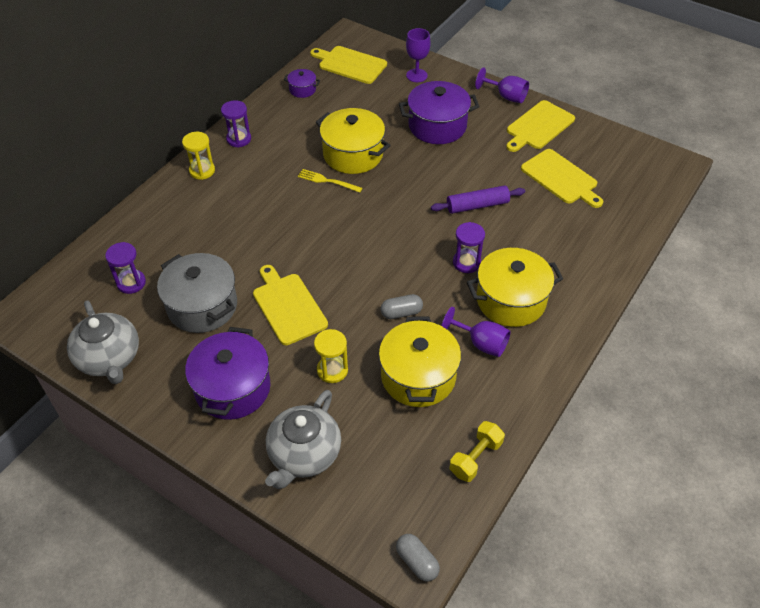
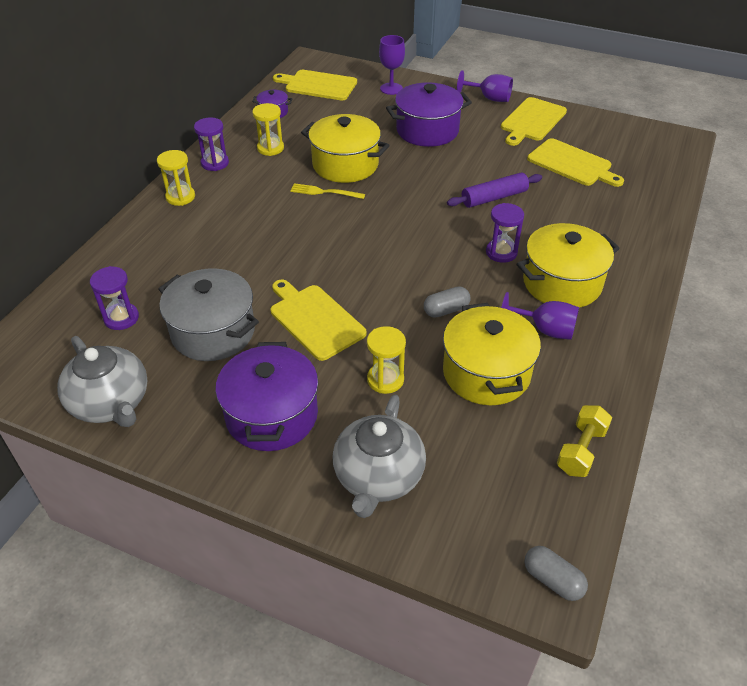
camera: 10 degrees left, 5 degrees down
(291, 129) = (270, 148): none -> yellow hourglass

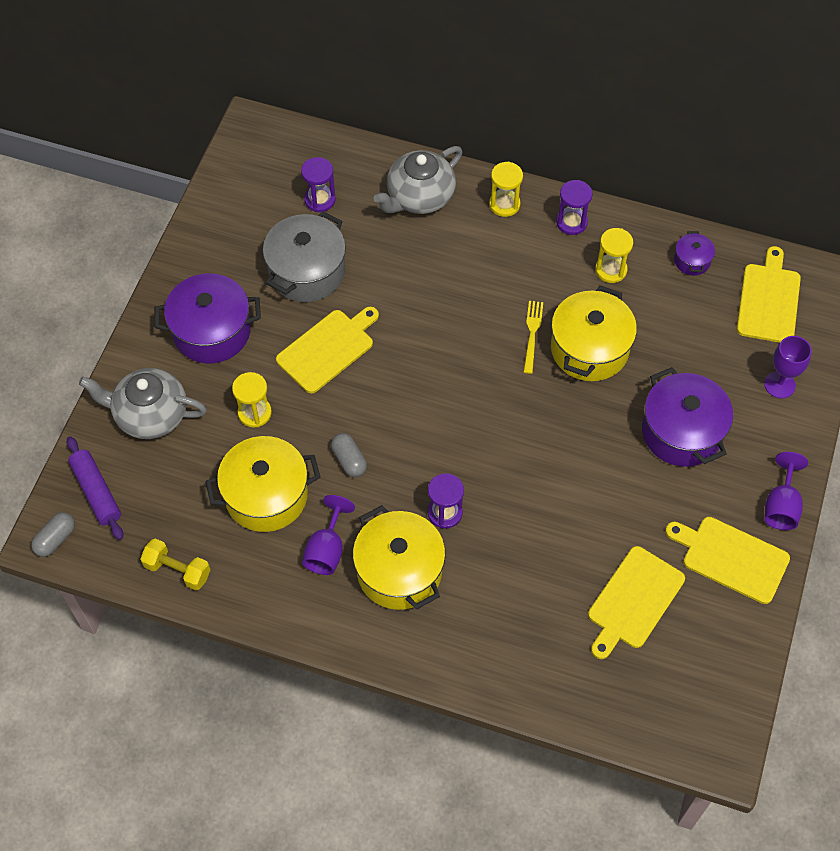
camera: 85 degrees right, 15 degrees up
(111, 403) = (222, 218): grey teapot -> grey teapot (419, 197)
(494, 197) = (546, 507): purple rolling pin -> purple rolling pin (97, 492)

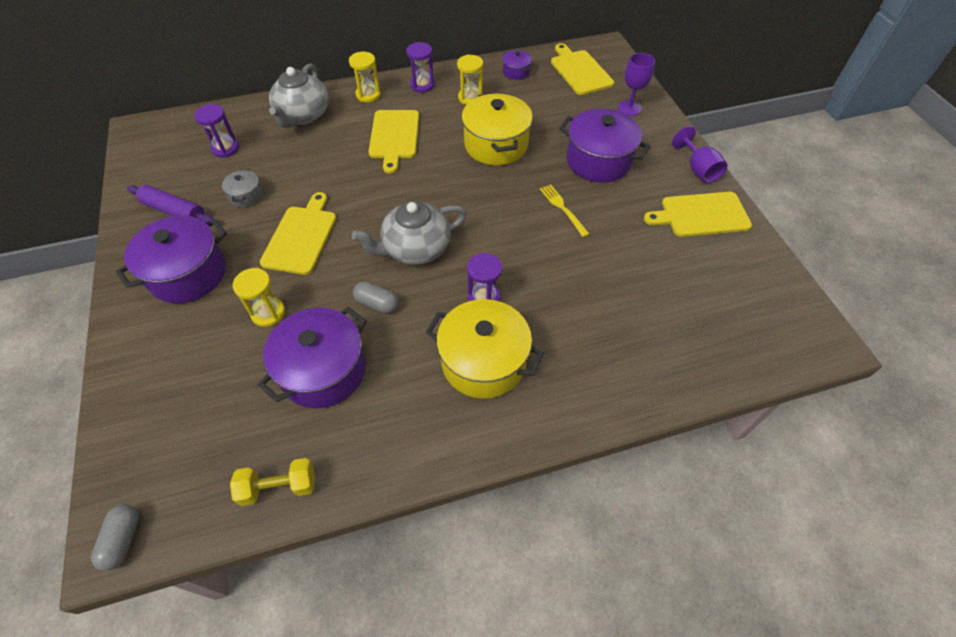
camera: 35 degrees left, 5 degrees down
(97, 492) = (147, 465): purple rolling pin -> purple rolling pin (174, 211)
(150, 415) = (166, 367): grey teapot -> grey teapot (415, 248)
(266, 495) = (323, 371): yellow pot -> purple pot
(307, 272) = (246, 196): grey pot -> grey pot, size x0.48
(327, 550) = (410, 382): purple goblet -> none
(532, 333) = (449, 154): yellow fork -> yellow fork (562, 208)
(633, 600) = (669, 277): yellow cutting board -> yellow cutting board (394, 137)

